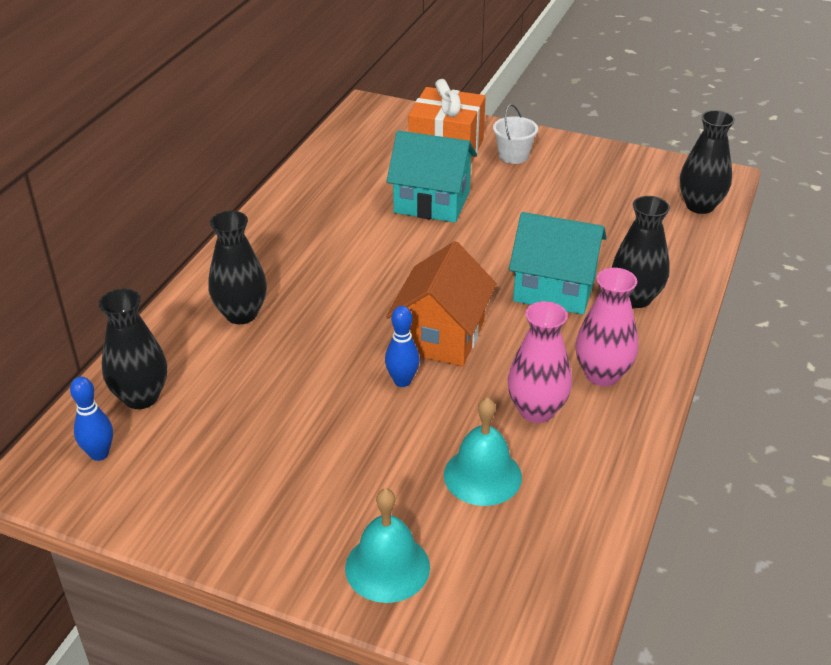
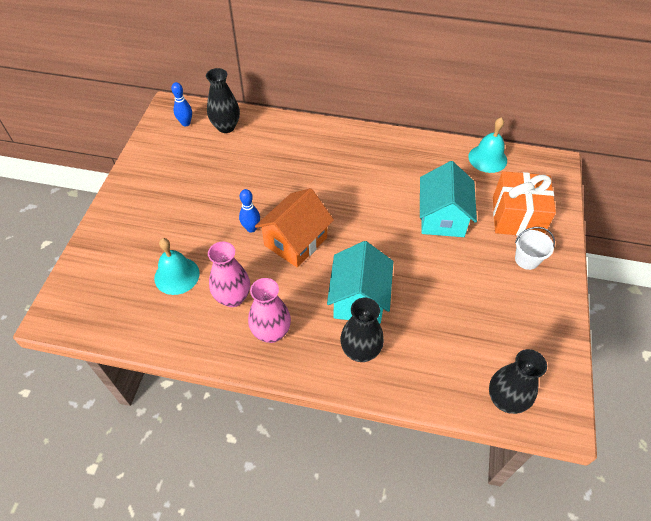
camera: 80 degrees right, 15 degrees up
(241, 314) = (298, 148): black vase -> none
(387, 567) = (113, 242): turquoise bell -> turquoise bell (487, 158)
(441, 336) = (295, 241): orange house -> orange house turned 60 degrees counterclockwise

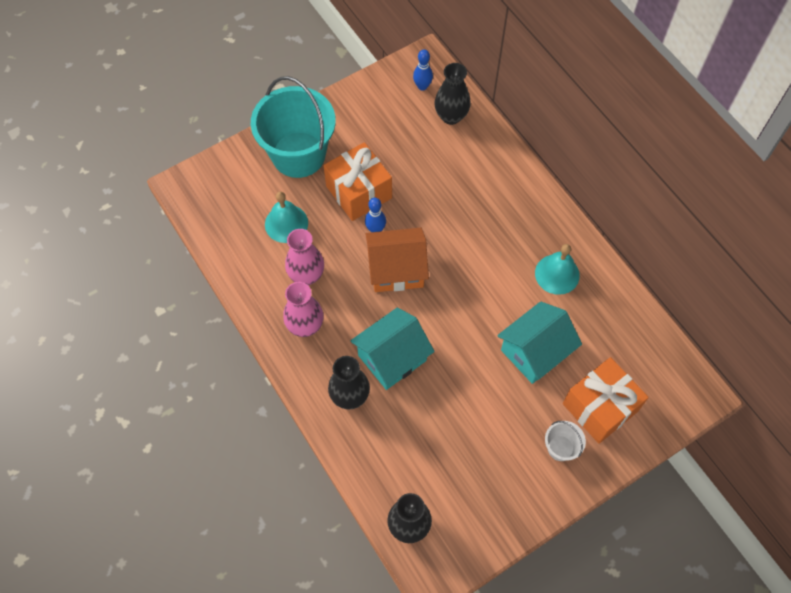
camera: 45 degrees right, 10 degrees up
(136, 224) = (298, 155): none -> turquoise bucket
(211, 214) = (359, 192): none -> orange gift
(487, 158) = (644, 334): turquoise bell -> turquoise bell (557, 274)

